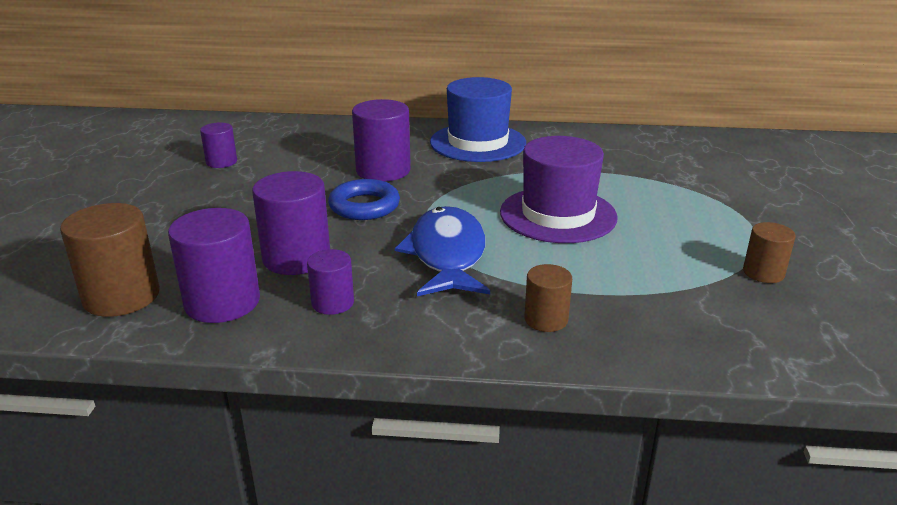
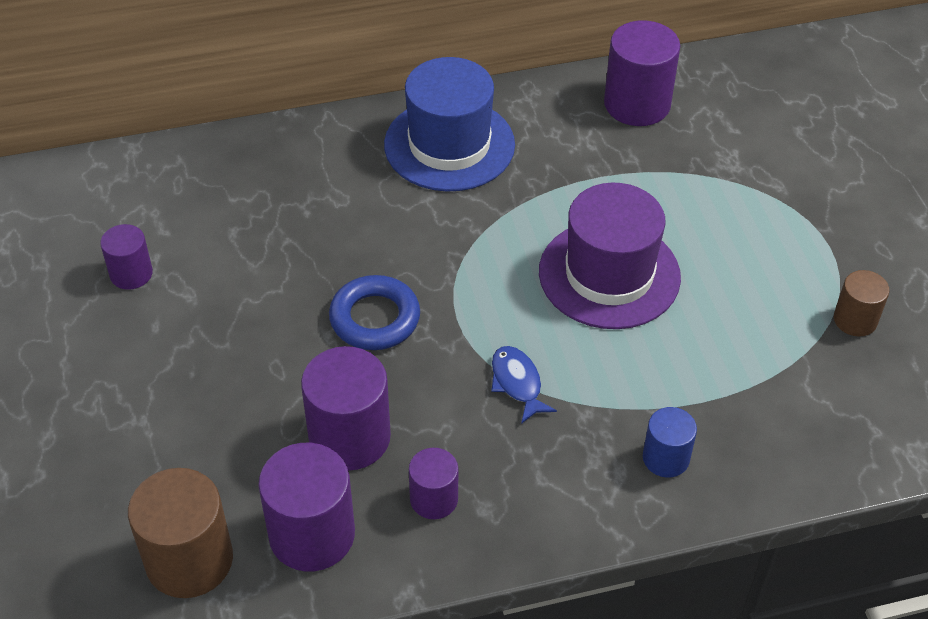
camera: 20 degrees left, 20 degrees up
(383, 170) = (358, 238): purple cylinder -> purple cylinder (637, 104)
(447, 255) = (517, 383): blue fish -> blue fish, size x0.49
(546, 319) = (666, 458): brown cylinder -> blue cylinder

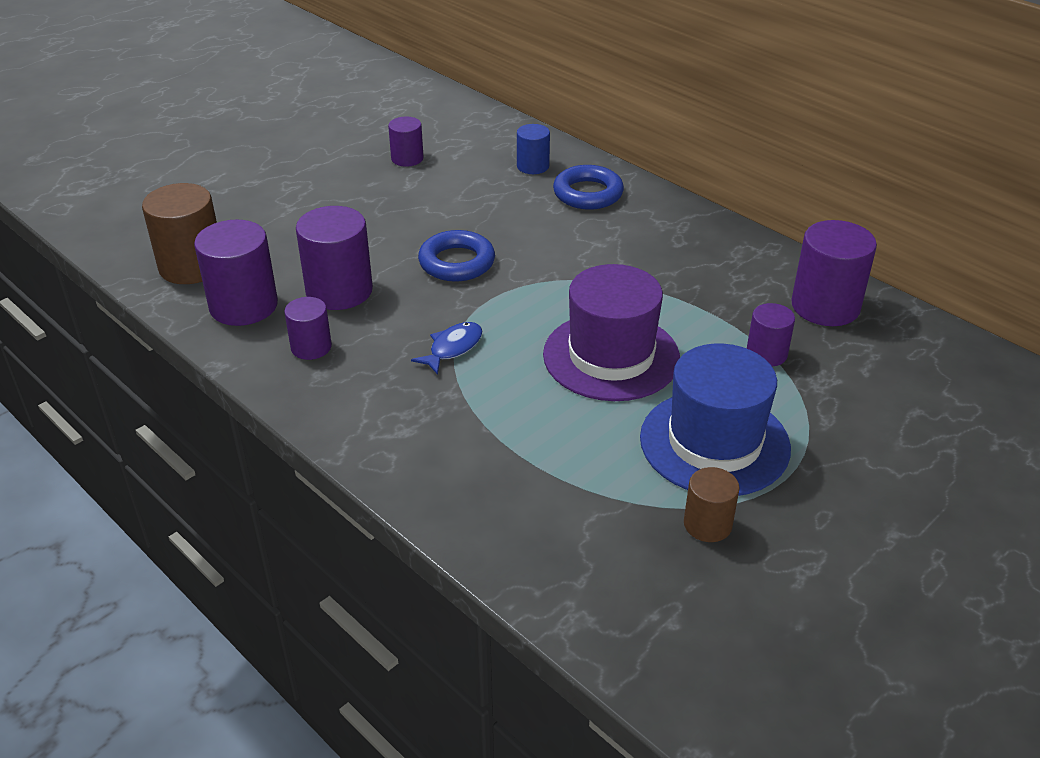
camera: 60 degrees right, 10 degrees down
(335, 163) = (588, 193): none -> blue ring
(449, 145) = (664, 233): blue hat -> blue hat (714, 443)
(666, 458) = (440, 452): blue cylinder -> blue cylinder (533, 166)
(674, 174) = (766, 354): none -> purple cylinder

